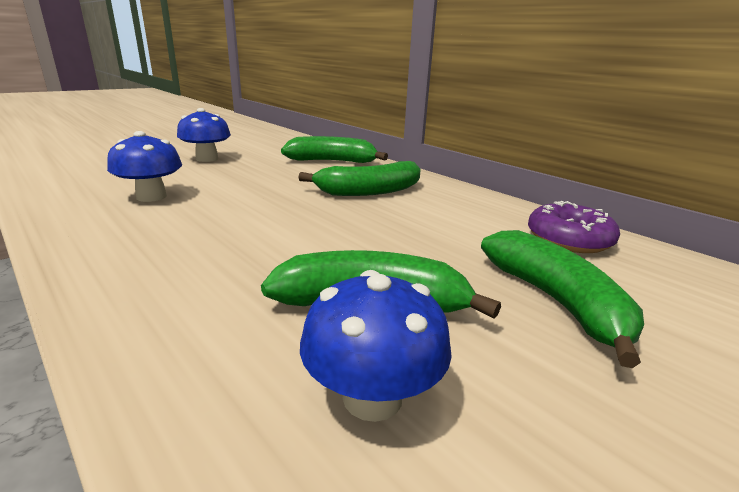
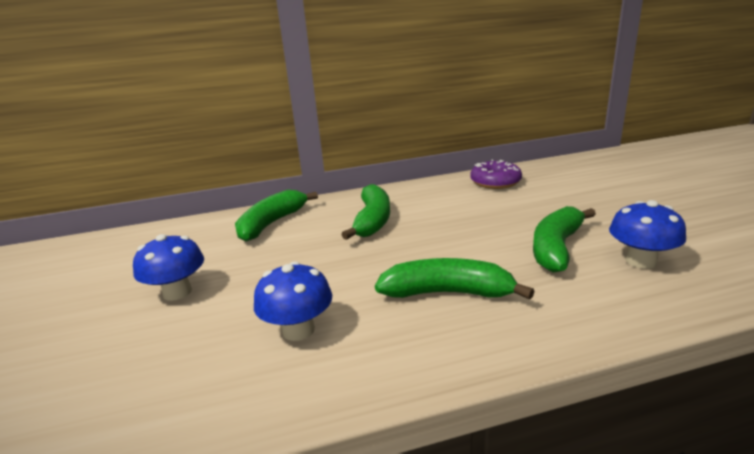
camera: 60 degrees left, 0 degrees up
(556, 301) = (564, 204): green banana -> green banana (447, 293)

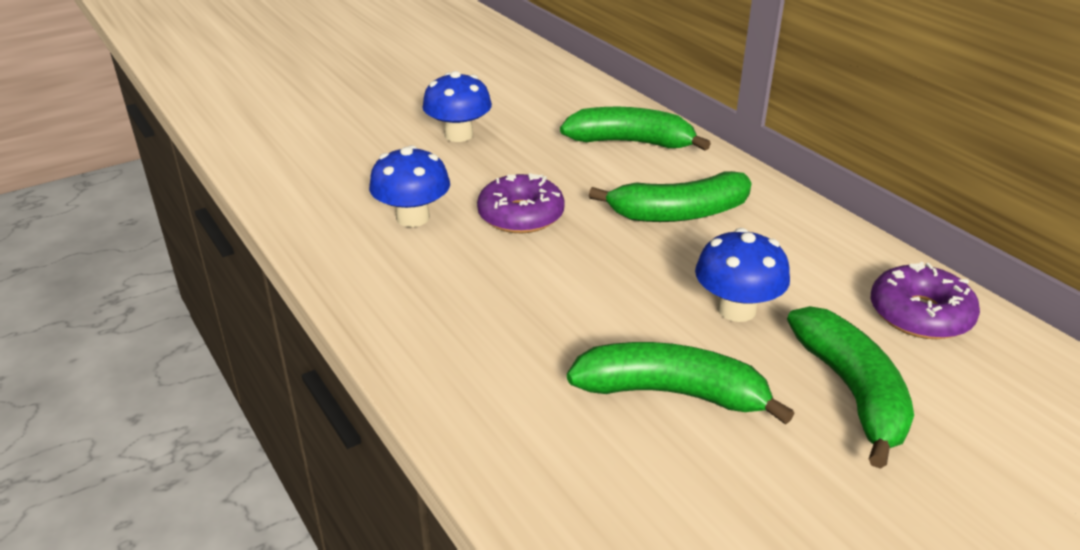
camera: 70 degrees right, 10 degrees up
(335, 275) = (521, 215): none -> purple donut
(447, 293) = (508, 301): green banana -> green banana (852, 391)
(640, 261) = (665, 487): blue mushroom -> blue mushroom (736, 309)

